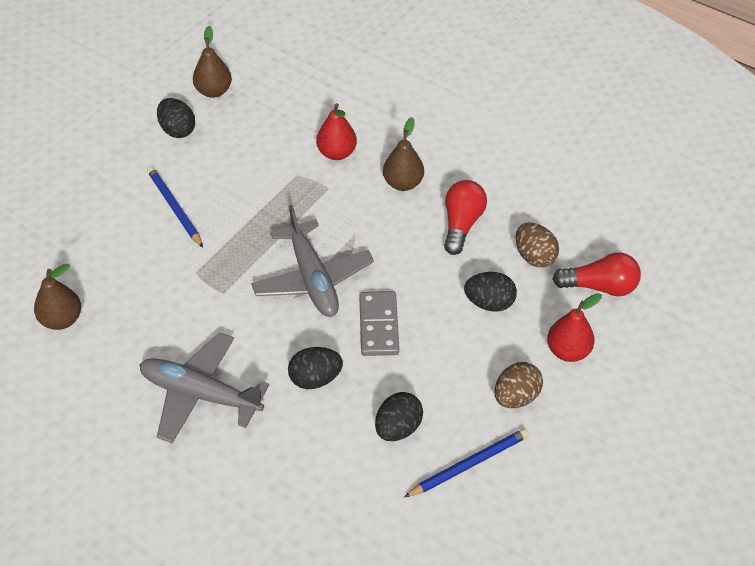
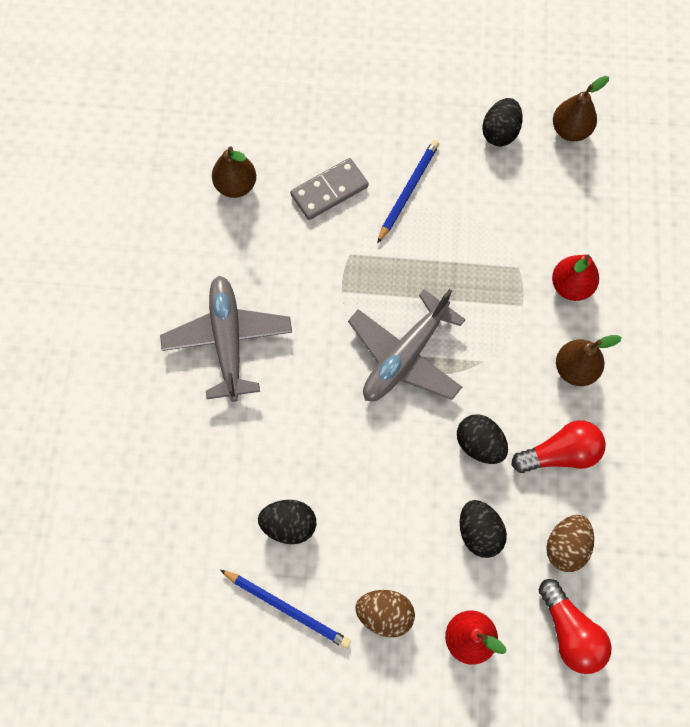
camera: 60 degrees right, 20 degrees up
(315, 379) = (298, 424): black egg -> black egg (479, 444)
(378, 326) = (389, 445): grey domino -> grey domino (329, 191)

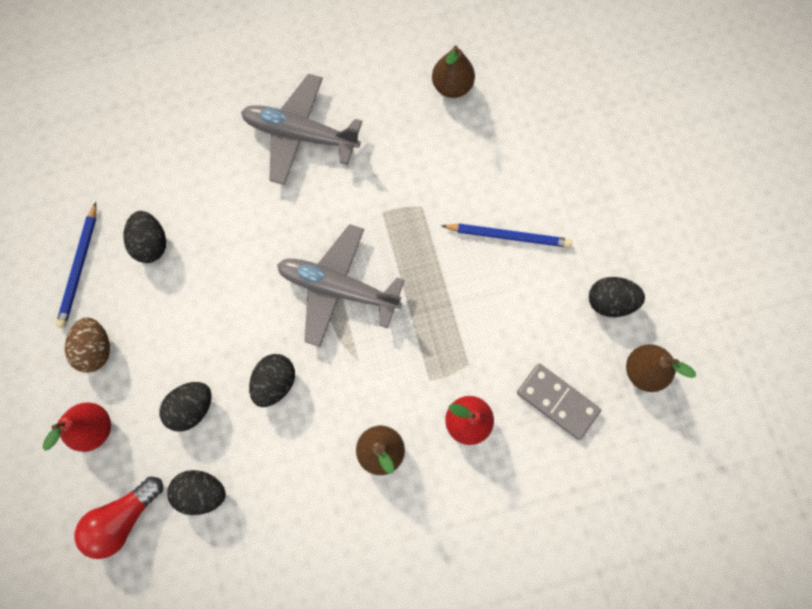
camera: 70 degrees right, 5 degrees up
(228, 340) = (300, 135): grey plane -> grey plane turned 135 degrees counterclockwise
(329, 191) = (479, 166): grey domino -> grey domino (557, 401)
(560, 454) = (290, 461): red light bulb -> none
(566, 546) = (202, 492): brown egg -> black egg

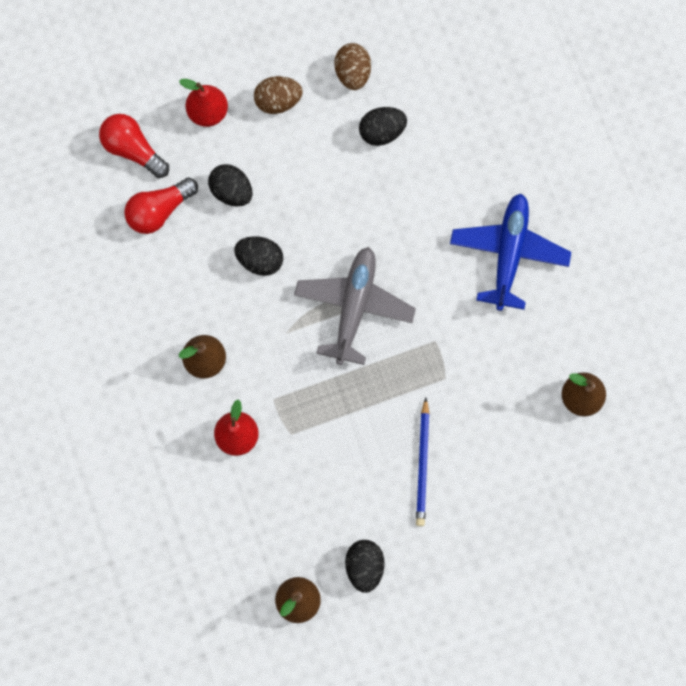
camera: 85 degrees right, 0 degrees up
(80, 267) = (352, 73): blue pencil -> brown egg
(202, 492) = (159, 211): black egg -> red light bulb
(300, 135) = (508, 254): grey plane -> blue plane
(557, 401) = (262, 519): grey domino -> none

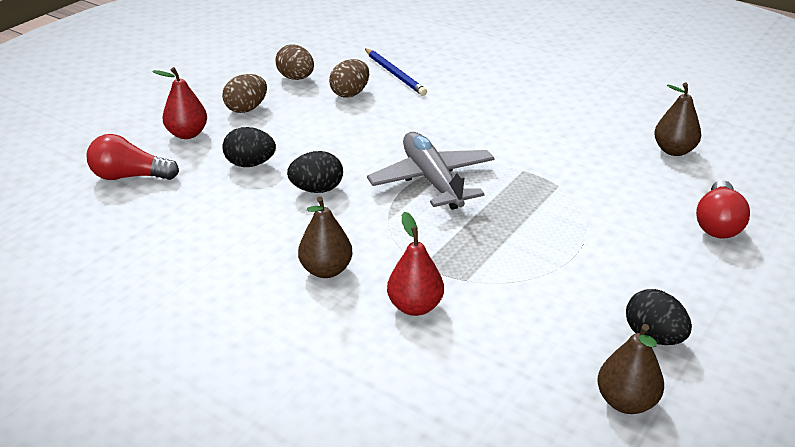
camera: 35 degrees left, 40 degrees down
(159, 211) = (188, 199): red light bulb -> red light bulb (718, 224)
(382, 132) = (350, 93): black egg -> brown egg
(423, 464) = (609, 241): blue pencil -> blue pencil (395, 74)
(508, 254) = (519, 109): blue plane -> none

